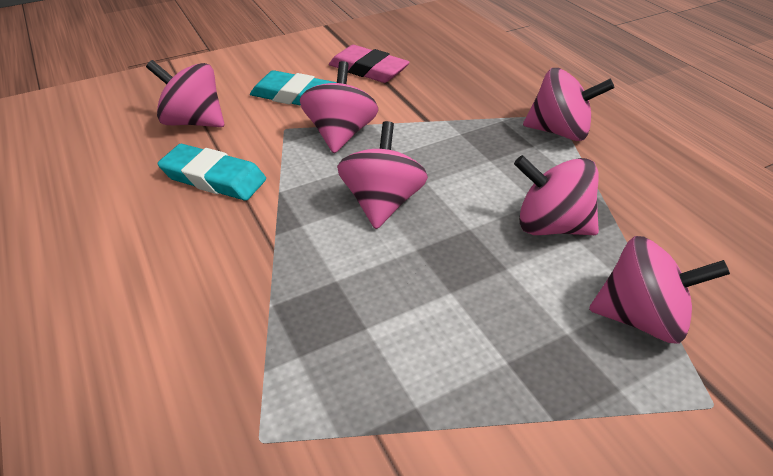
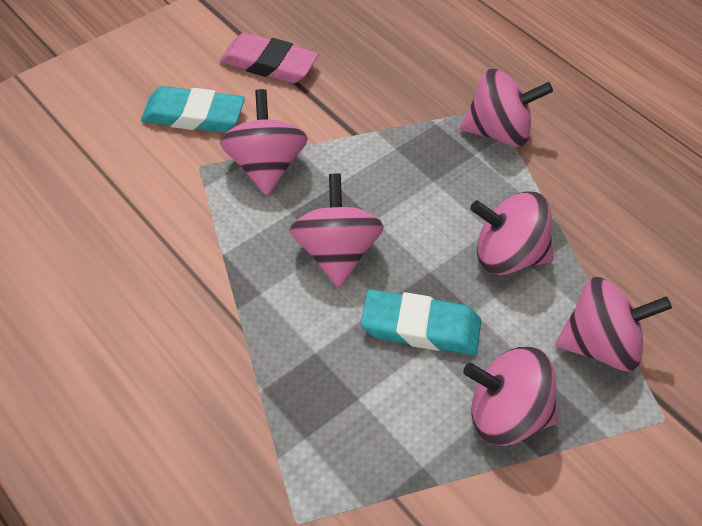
camera: 15 degrees left, 10 degrees up
(194, 122) = (89, 170): pink spinning top -> pink spinning top (506, 415)
(214, 178) = (144, 247): turquoise eraser -> turquoise eraser (420, 327)

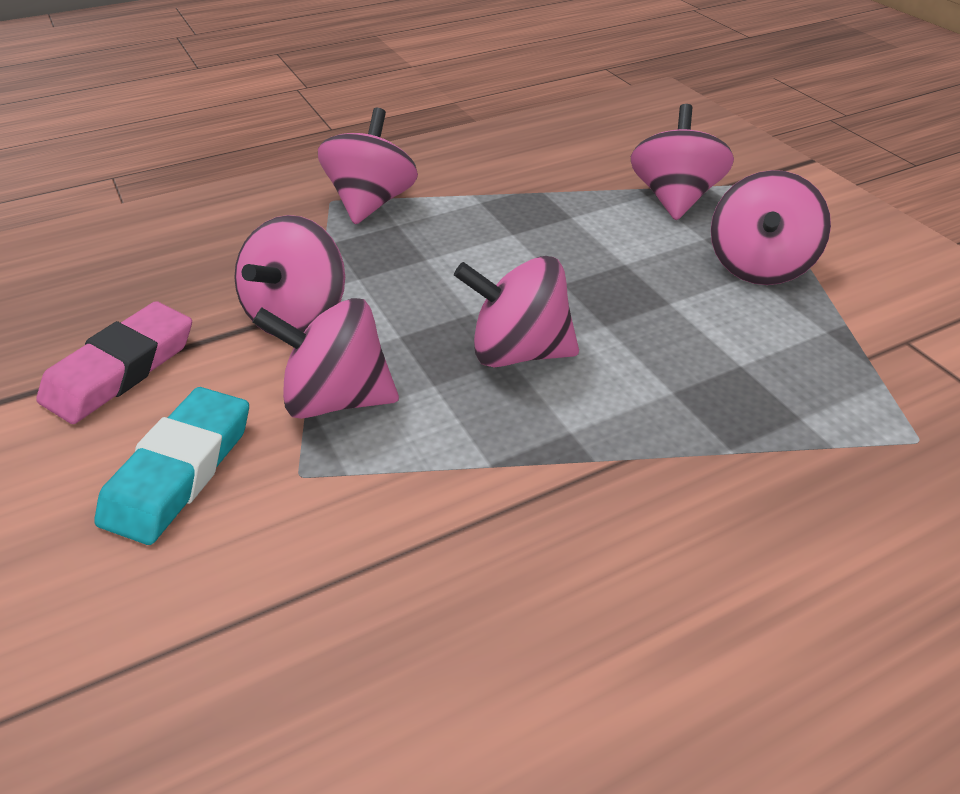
camera: 75 degrees left, 10 degrees down
(420, 327) = (642, 303): turquoise eraser -> none
(508, 256) = (553, 229): pink spinning top -> pink spinning top (298, 316)

